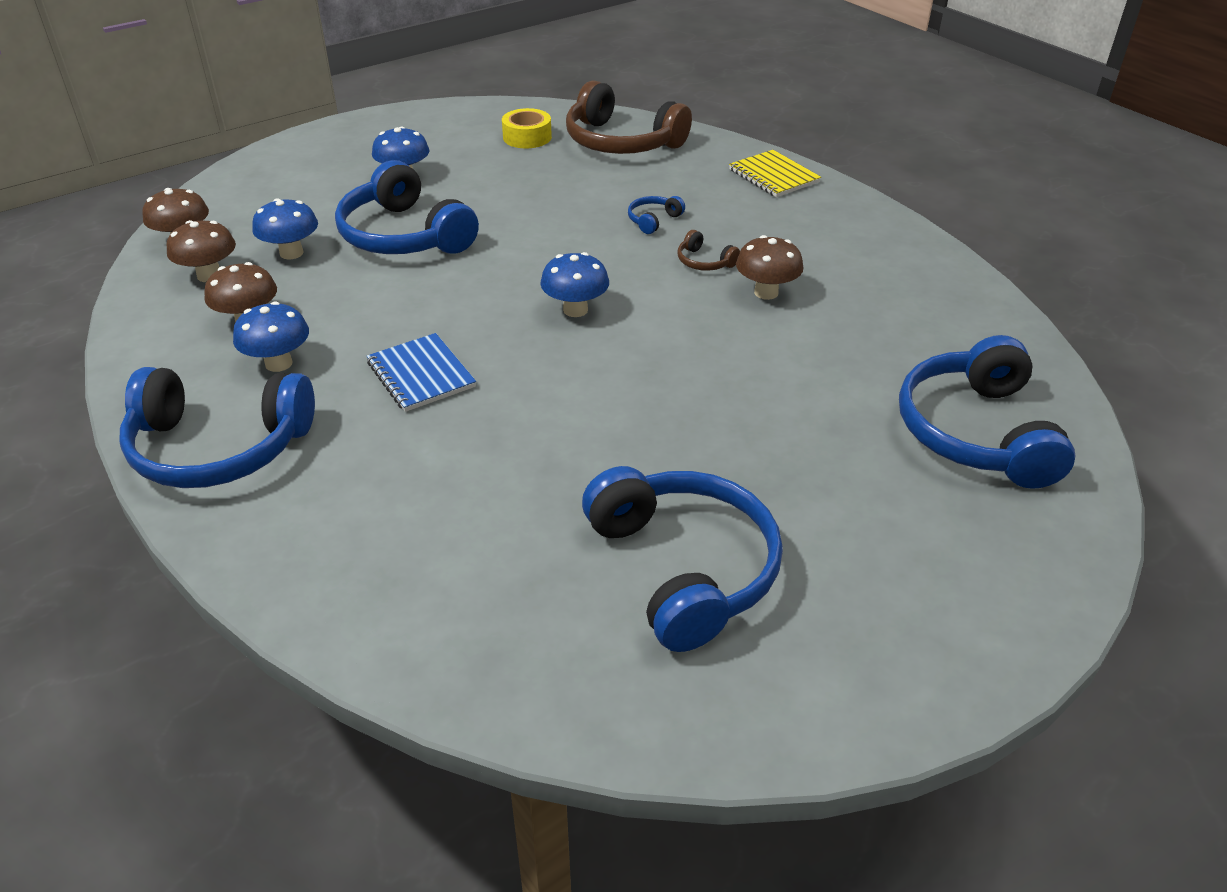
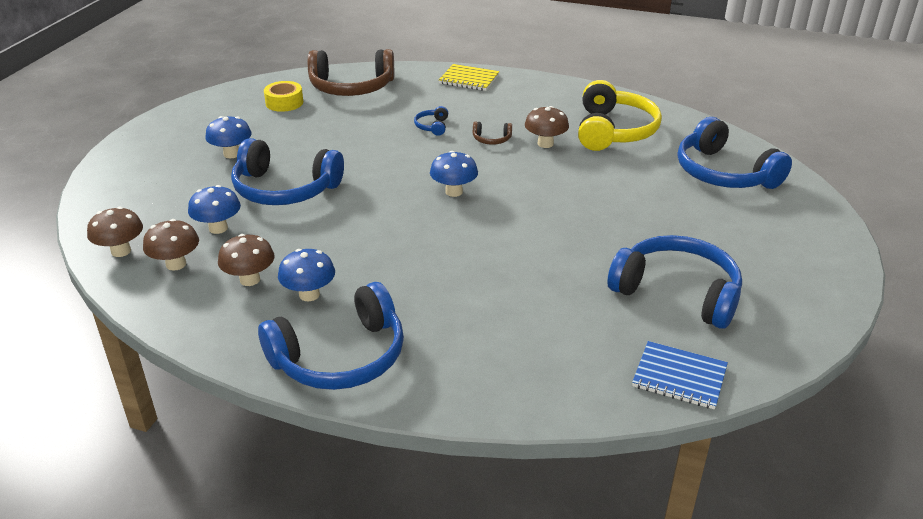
camera: 35 degrees left, 5 degrees down
(421, 375) = (411, 262): blue notebook -> blue notebook (679, 377)
(884, 310) = (614, 131): none -> yellow headphones

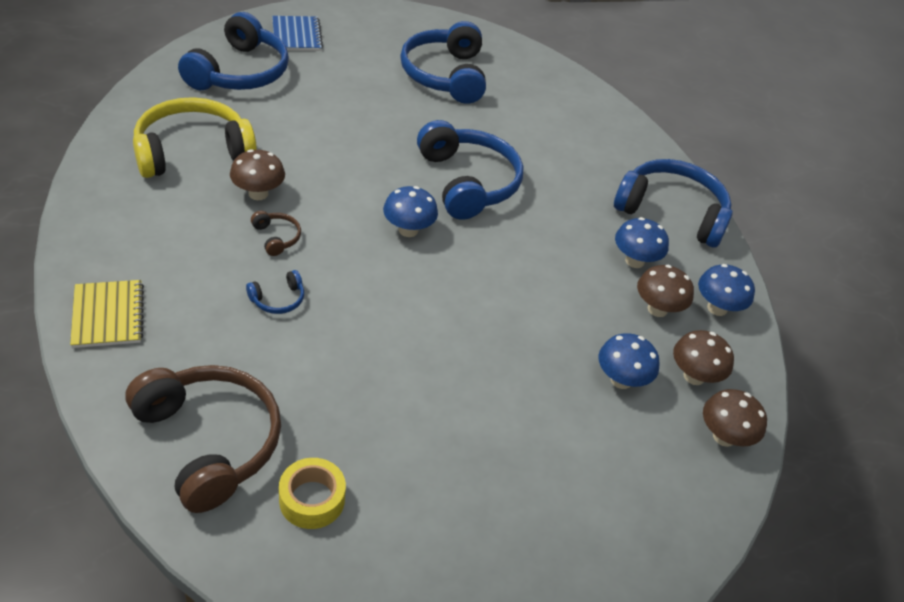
camera: 130 degrees left, 10 degrees up
(231, 154) = (488, 468): blue mushroom -> blue mushroom (717, 308)
(284, 189) = (514, 366): blue headphones -> blue headphones (468, 182)
(679, 377) = (531, 64): blue notebook -> blue notebook (296, 35)

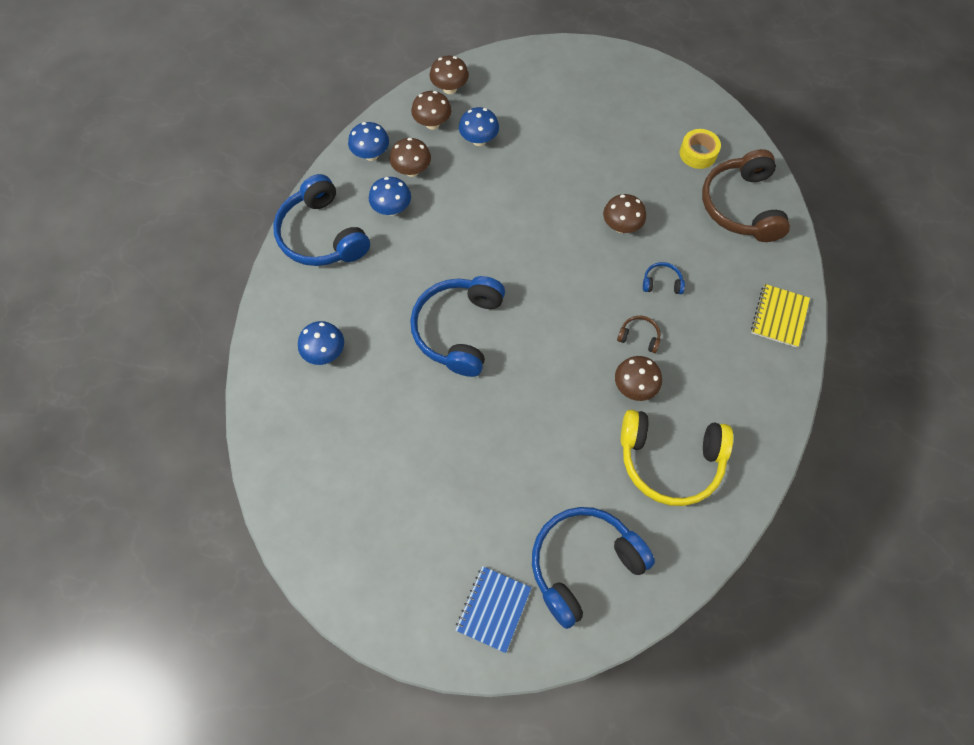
camera: 140 degrees left, 20 degrees up
(276, 237) = (639, 336): brown headphones -> brown headphones turned 105 degrees clockwise
(365, 345) = (621, 226): none -> brown mushroom
(408, 230) = (537, 303): blue mushroom -> blue mushroom (325, 353)
(445, 75) = (379, 474): blue headphones -> none

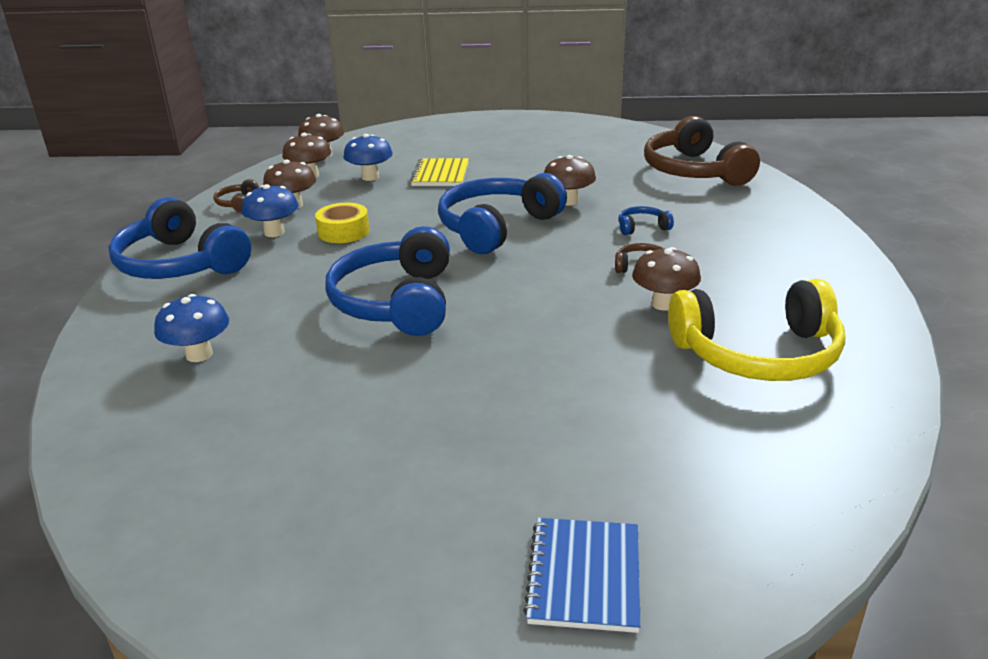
camera: 15 degrees left, 35 degrees down
(371, 154) = (238, 203): blue mushroom -> brown headphones
(583, 564) = (705, 483): blue headphones -> blue headphones (496, 227)
(698, 153) = (623, 151): yellow tape -> yellow tape (343, 232)
(779, 316) = (798, 226): yellow notebook -> yellow notebook (440, 174)

